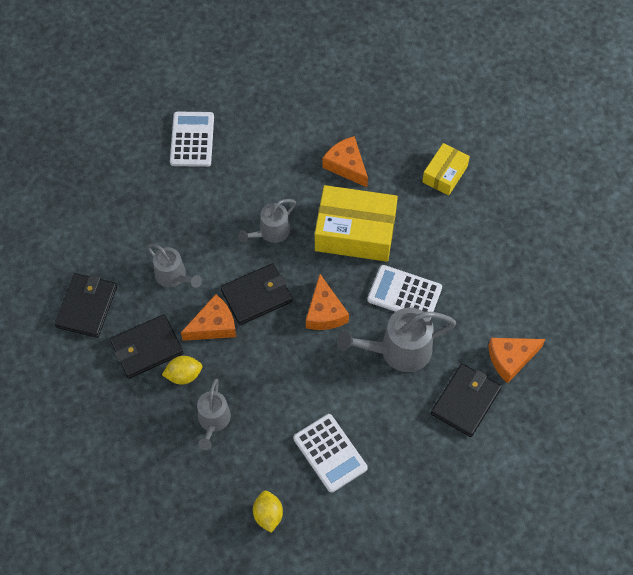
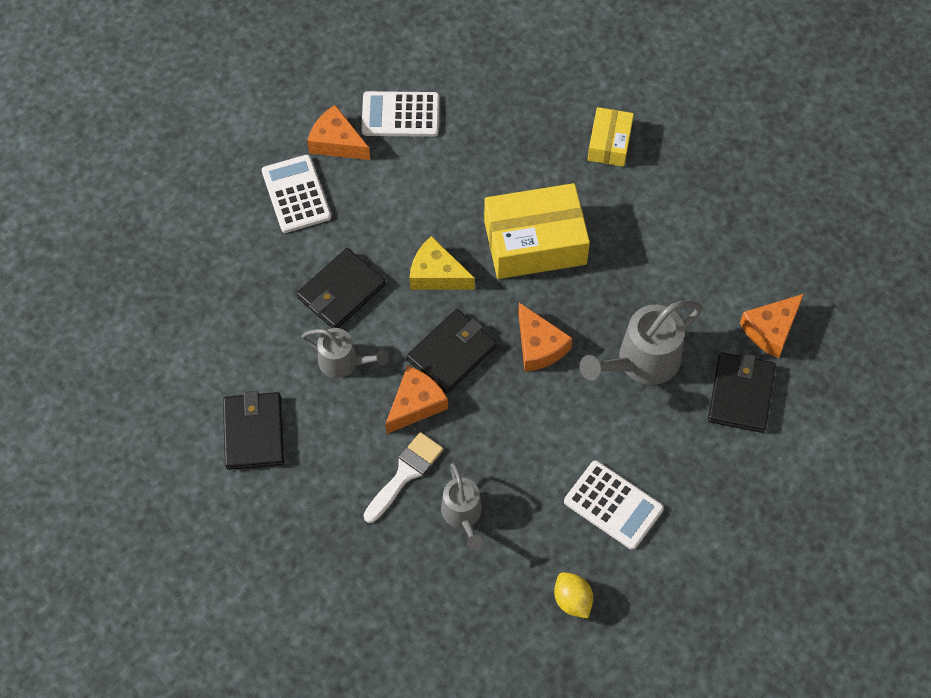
camera: 20 degrees left, 0 degrees up
(146, 348) = (347, 457): black wallet -> black wallet (341, 291)
(184, 375) = (405, 474): yellow lemon -> white brush
(270, 232) = (436, 274): grey watering can -> yellow cheese
(346, 165) = (492, 168): orange cheese -> orange cheese (336, 142)
(404, 294) = (621, 295): white calculator -> white calculator (400, 115)

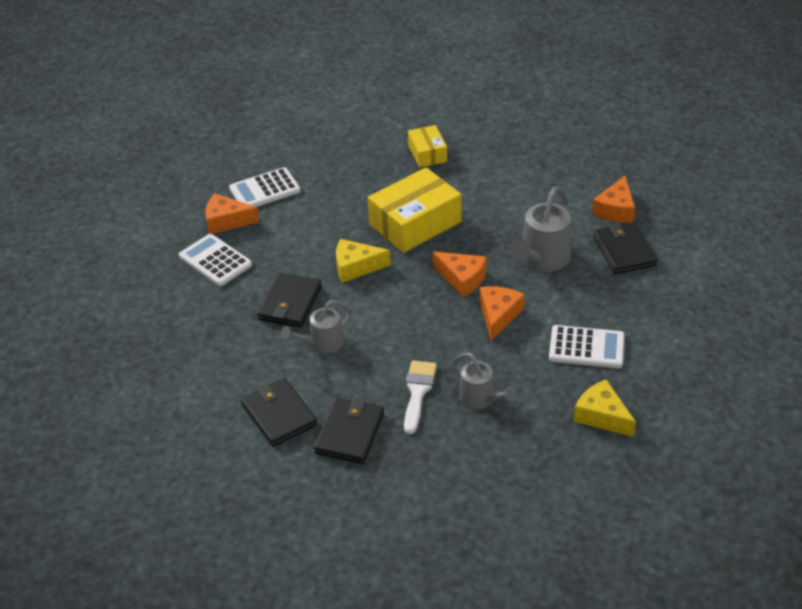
camera: 25 degrees left, 20 degrees down
(344, 362) = (322, 344): grey watering can -> grey watering can turned 150 degrees clockwise
(415, 404) = (395, 347): orange cheese -> orange cheese (498, 315)
(452, 353) = (401, 307): black wallet -> black wallet (349, 433)
(572, 600) = (602, 416): yellow lemon -> yellow cheese

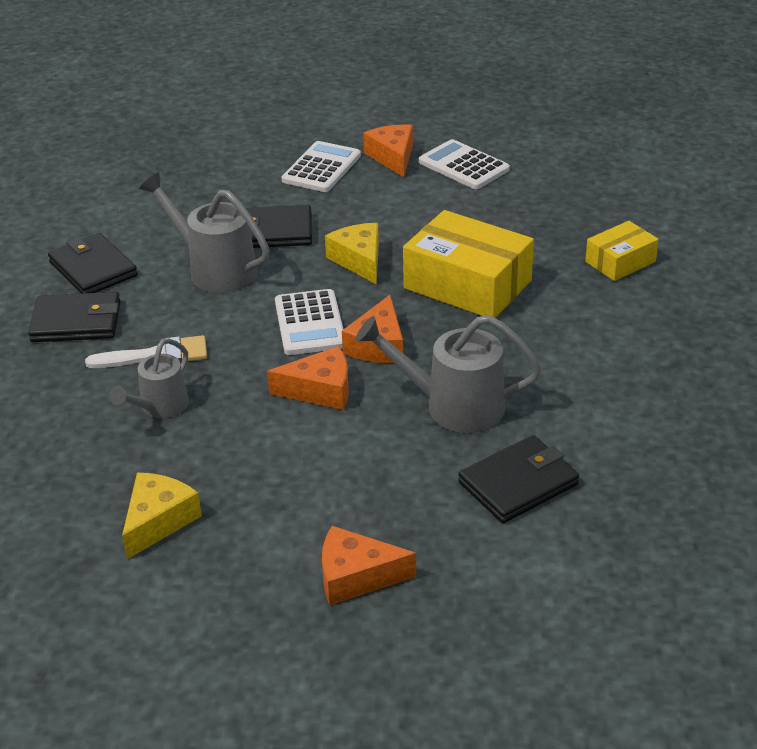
camera: 70 degrees right, 5 degrees down
(279, 415) = (93, 269): black wallet -> black wallet turned 75 degrees counterclockwise
(322, 344) = (214, 269): grey watering can -> grey watering can, size x1.59
(586, 347) = (289, 482): white calculator -> white calculator (310, 323)
(615, 209) = (612, 458): orange cheese -> orange cheese (356, 576)

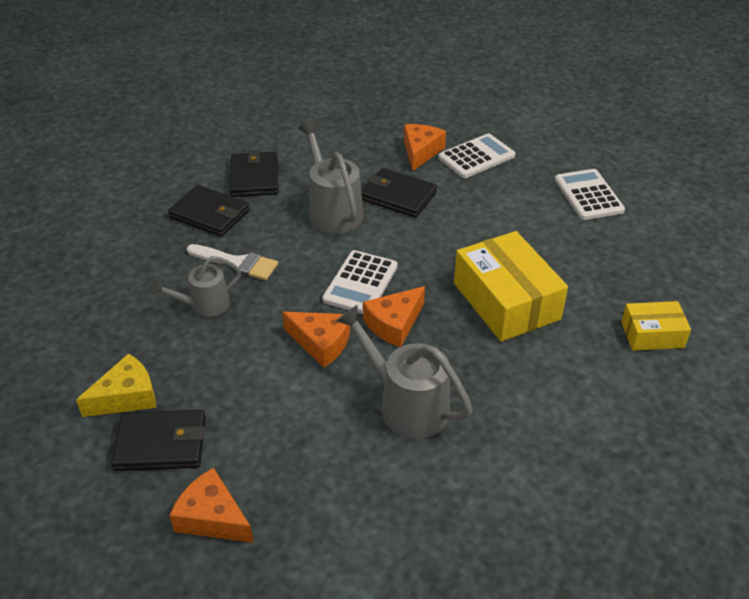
camera: 30 degrees right, 5 degrees up
(359, 260) = (440, 245): yellow cheese -> none
(392, 157) = (538, 167): orange cheese -> orange cheese (420, 152)
(518, 483) = (398, 501): black wallet -> black wallet (161, 444)

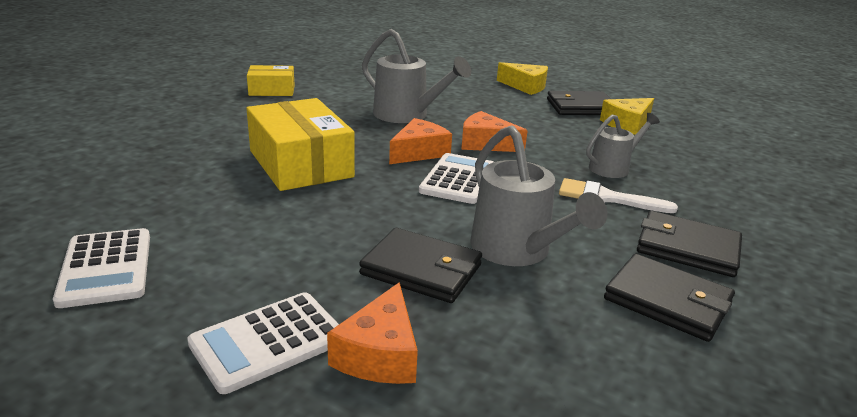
camera: 175 degrees right, 15 degrees down
(212, 517) = (525, 86): orange cheese -> yellow cheese
(254, 177) = (667, 301): black wallet -> black wallet turned 45 degrees counterclockwise
(652, 334) = (166, 141): yellow box -> yellow box (272, 90)

